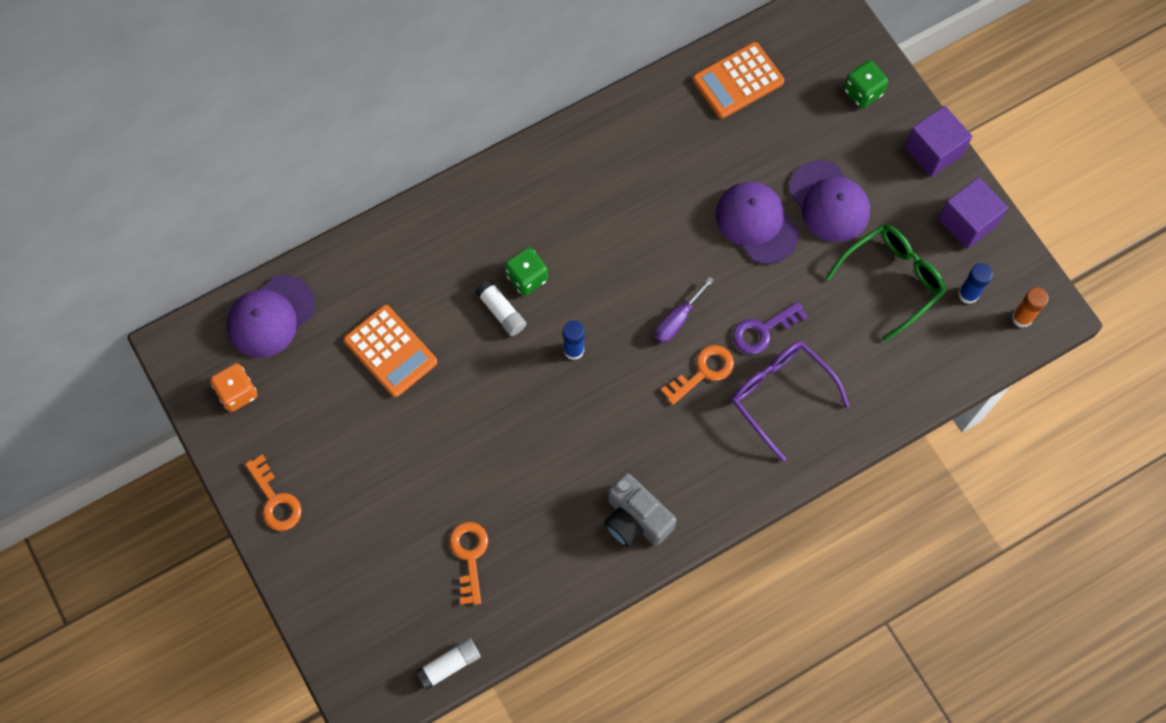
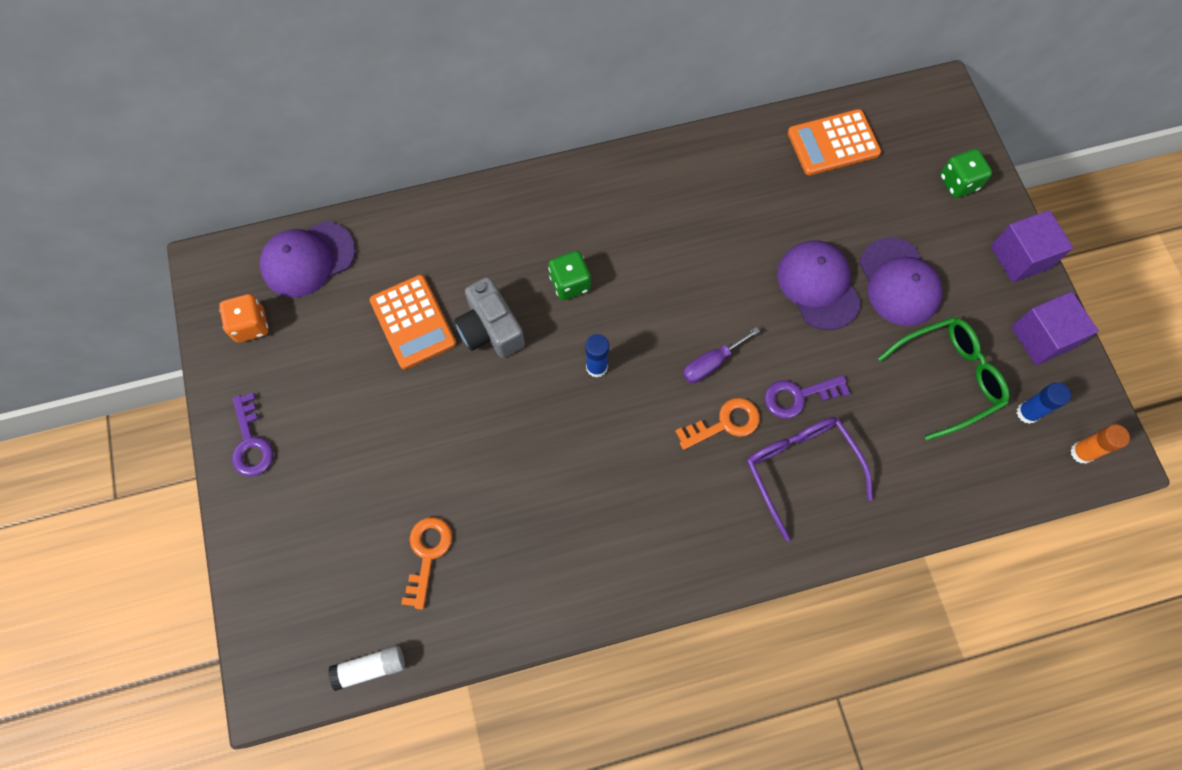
camera: 15 degrees right, 0 degrees up
(275, 499) = (251, 442): orange key -> purple key
(501, 311) = (534, 310): white glue stick -> none
(635, 519) = (612, 561): grey camera -> grey camera (490, 329)

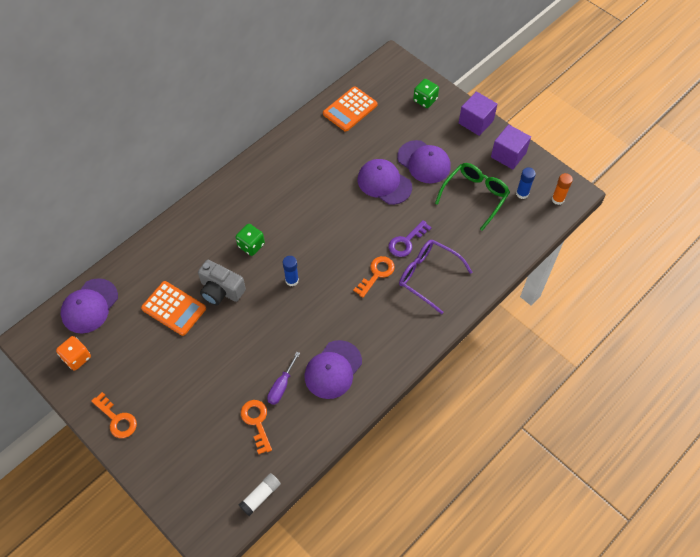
camera: 30 degrees left, 10 degrees down
(251, 442) = (117, 419): purple key -> orange key
(577, 537) = (333, 369): none -> purple cap
(711, 363) = (352, 248): purple screwdriver -> purple screwdriver (281, 386)

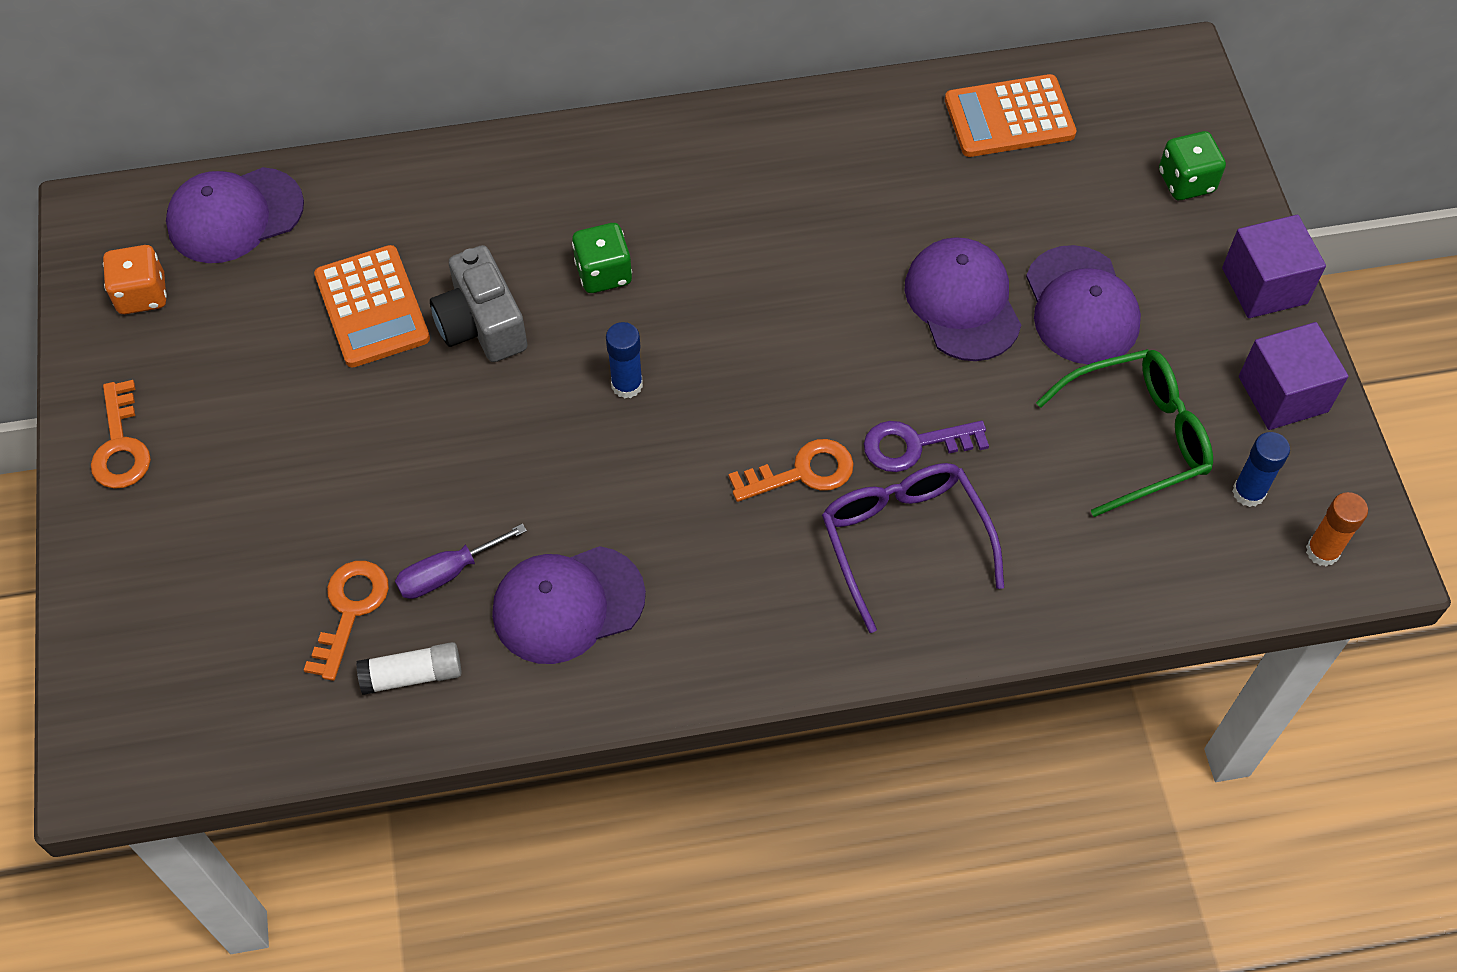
camera: 35 degrees right, 0 degrees up
(260, 496) = (247, 752): white glue stick -> white glue stick (412, 675)

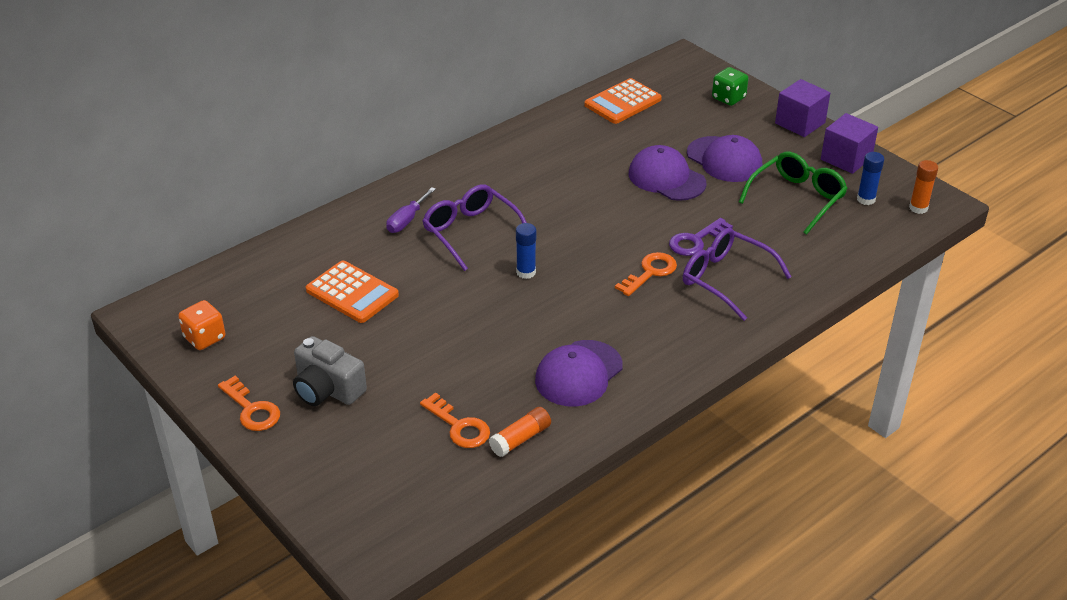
camera: 30 degrees left, 20 degrees down
(235, 215) = (232, 283): purple cap -> none
(350, 611) = (459, 426): orange key -> orange key turned 150 degrees clockwise
(412, 675) = (520, 439): white glue stick -> orange glue stick
(447, 573) = (500, 387): purple screwdriver -> purple screwdriver (407, 220)
(481, 324) = (422, 277): grey camera -> grey camera (327, 389)
(603, 273) = (471, 232): green dice -> purple glasses

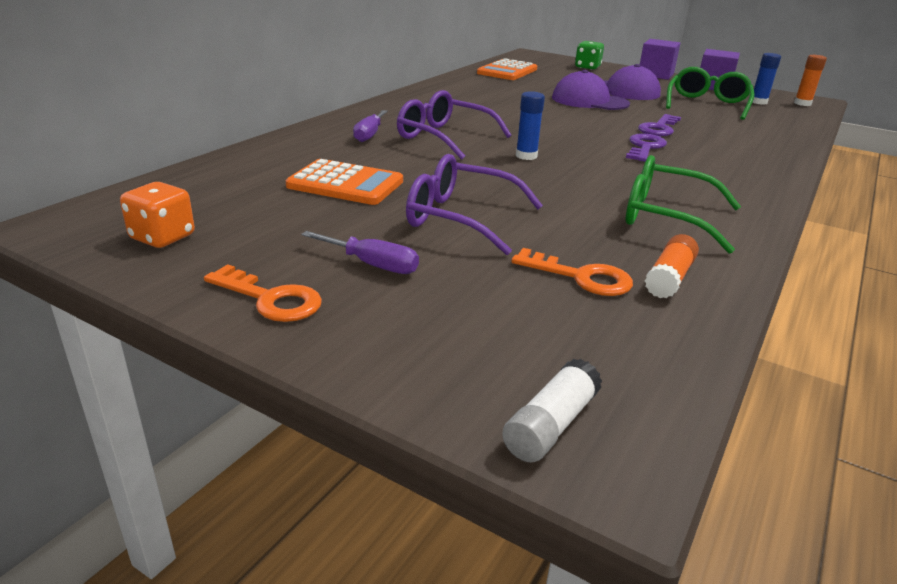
camera: 20 degrees left, 10 degrees down
(327, 389) = (373, 265): grey camera -> purple screwdriver
(358, 530) = (551, 425): none -> white glue stick
(578, 373) = (665, 217): purple cap -> green glasses
(650, 272) = (645, 147): orange key -> purple key
(725, 279) = (716, 146): purple glasses -> purple glasses (460, 218)

